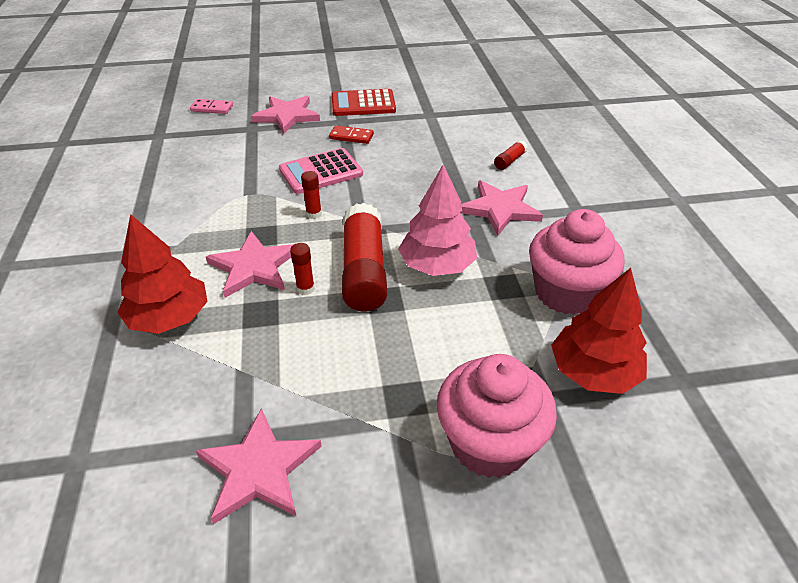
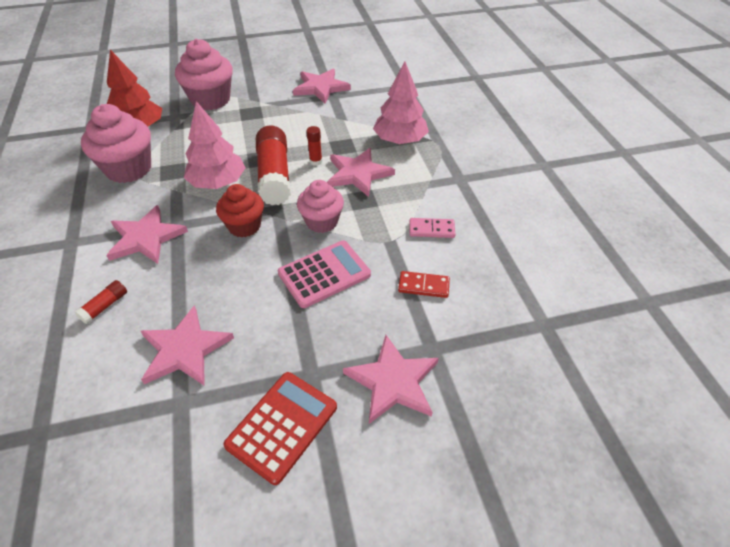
camera: 175 degrees right, 5 degrees up
(169, 318) = (400, 140): red tree -> pink tree
(212, 108) = (512, 393): pink domino -> pink domino (431, 229)
(314, 214) = (322, 222): red glue stick -> pink cupcake
(351, 136) = (295, 339): red domino -> red domino (423, 286)
(363, 104) = (282, 426): red calculator -> red calculator turned 45 degrees counterclockwise
(397, 214) = (244, 226): none -> red cupcake
(434, 135) = (184, 349): none -> pink star

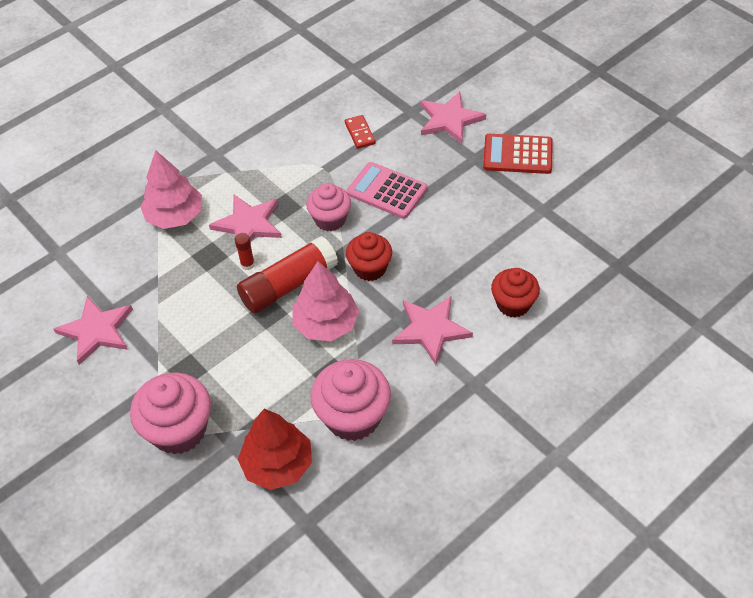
camera: 115 degrees left, 5 degrees up
(105, 306) = (513, 304): red glue stick -> red cupcake
(184, 349) = (508, 231): pink star -> none
(431, 229) = (295, 149): pink domino -> none

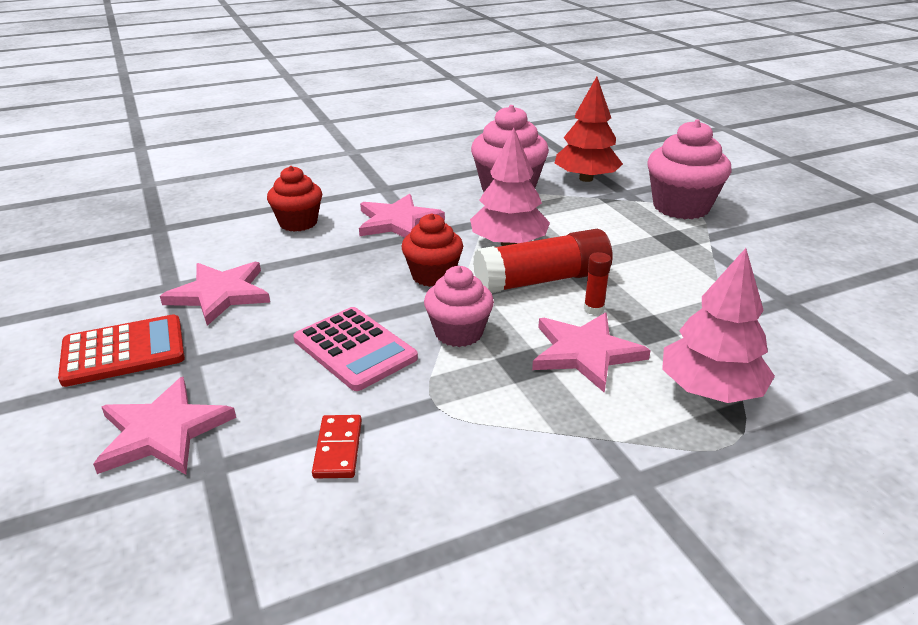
camera: 165 degrees left, 20 degrees down
(96, 331) = (800, 286): pink star -> pink star (220, 294)
(517, 154) = (123, 351): red calculator -> red calculator turned 45 degrees counterclockwise

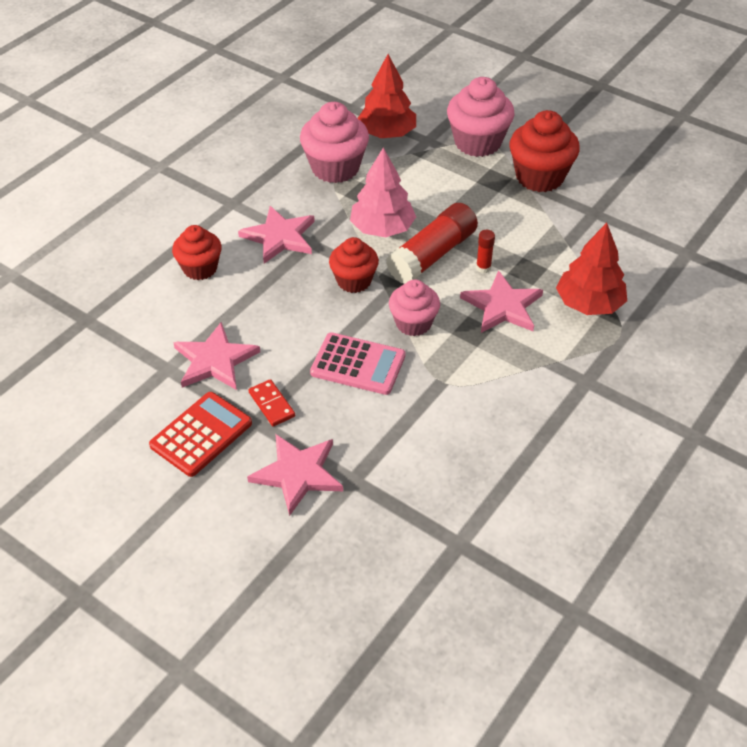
camera: 30 degrees left, 15 degrees up
(338, 449) = (414, 436): red domino -> red domino (271, 404)
(710, 390) = (589, 304): pink tree -> red tree
(735, 251) = (539, 177): none -> red cupcake

